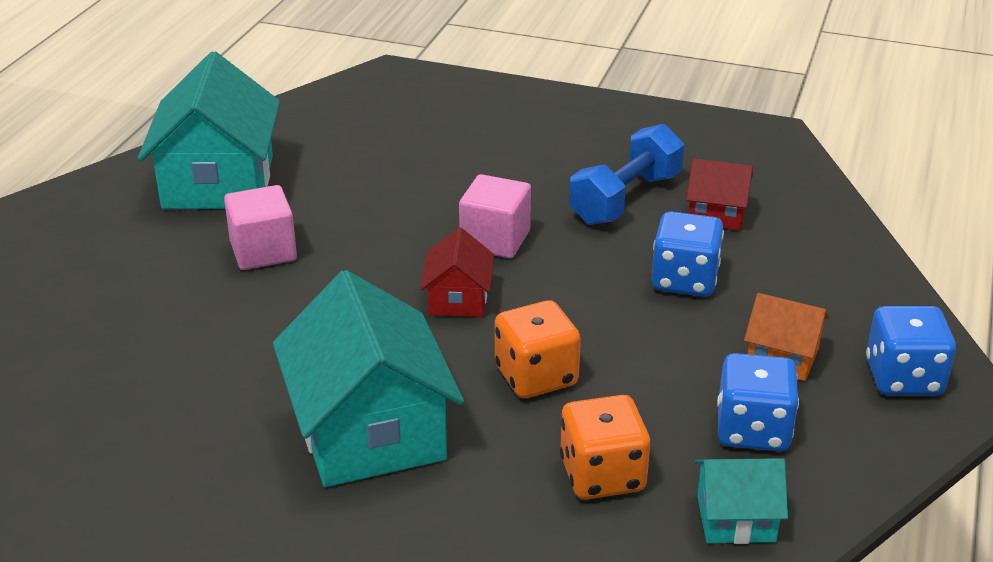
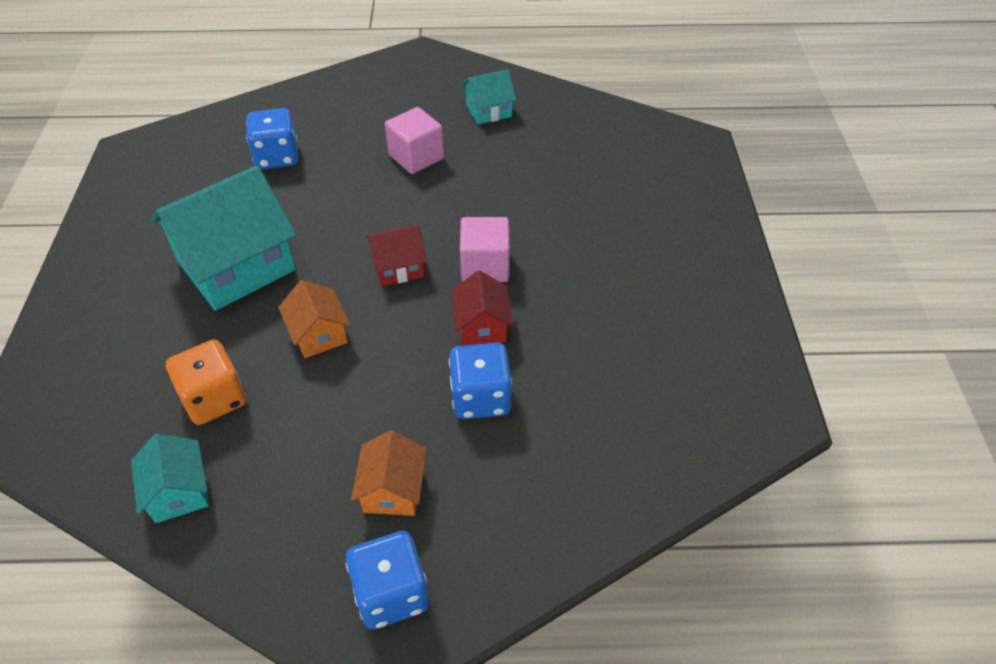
camera: 70 degrees right, 15 degrees up
(218, 182) = (488, 111): turquoise house -> turquoise house, size x0.50
(536, 376) = (318, 334): orange dice -> orange house
(625, 199) = (588, 331): blue dumbbell -> none
(716, 214) = (598, 400): red house -> red house (482, 326)
(752, 430) = (287, 484): blue dice -> blue dice (277, 157)

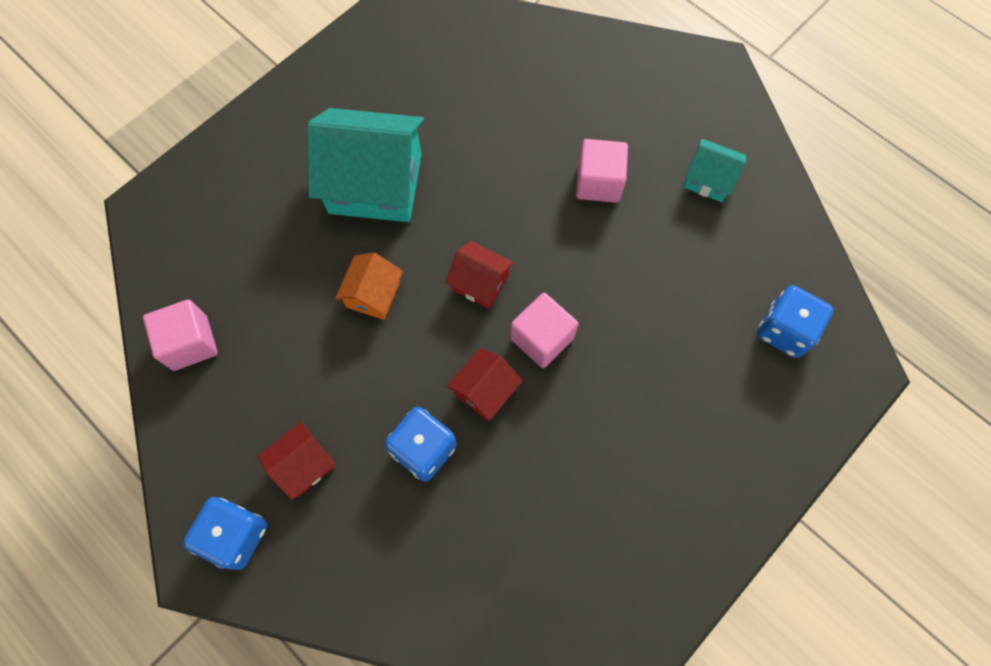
camera: 45 degrees right, 20 degrees up
(178, 491) = (190, 343): turquoise house -> pink cube
(214, 399) = (267, 289): orange dice -> none
(277, 157) = (495, 95): blue dice -> blue dice (784, 330)
(393, 489) = (303, 464): orange house -> red house

